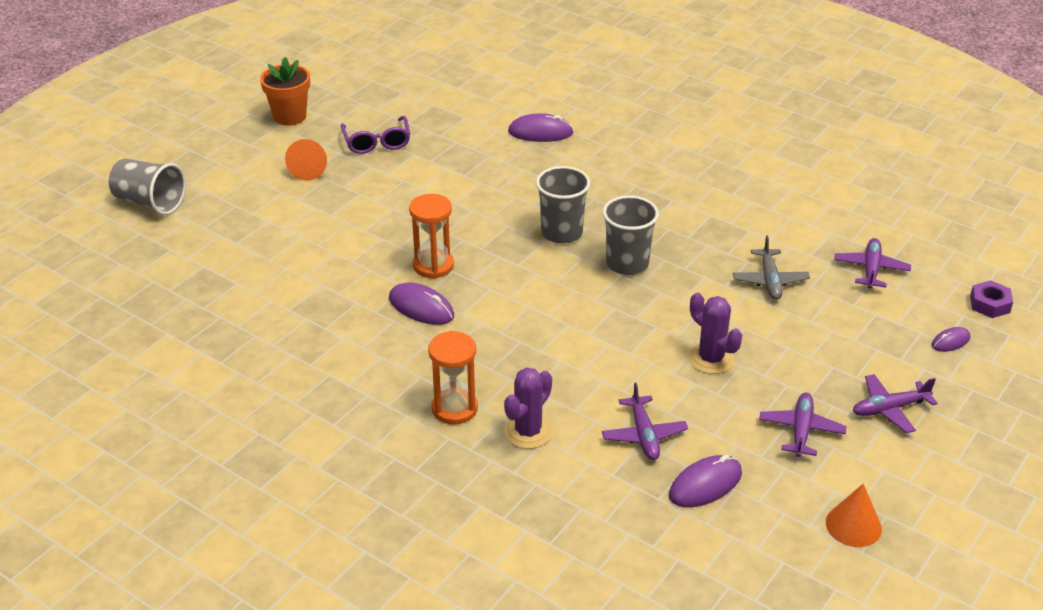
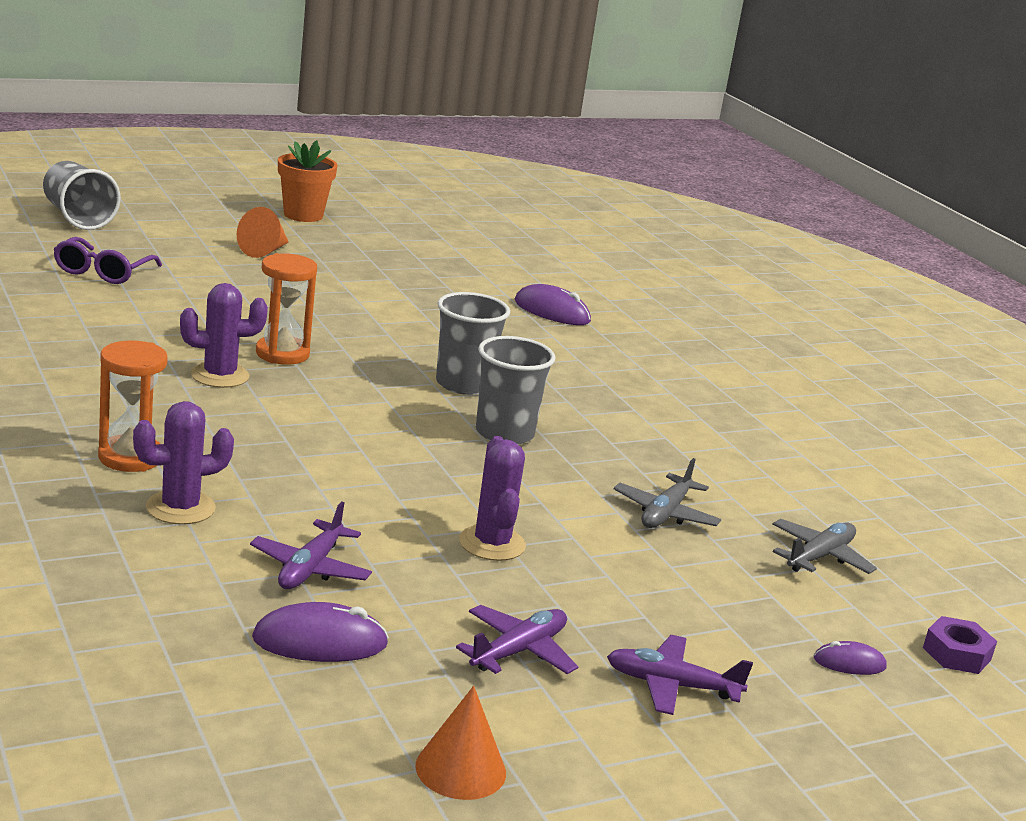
camera: 25 degrees right, 15 degrees down
(377, 142) = (362, 259): purple glasses -> purple glasses (102, 272)
(421, 307) = (220, 376): purple mouse -> purple cactus
(871, 269) = (819, 556): purple plane -> grey plane

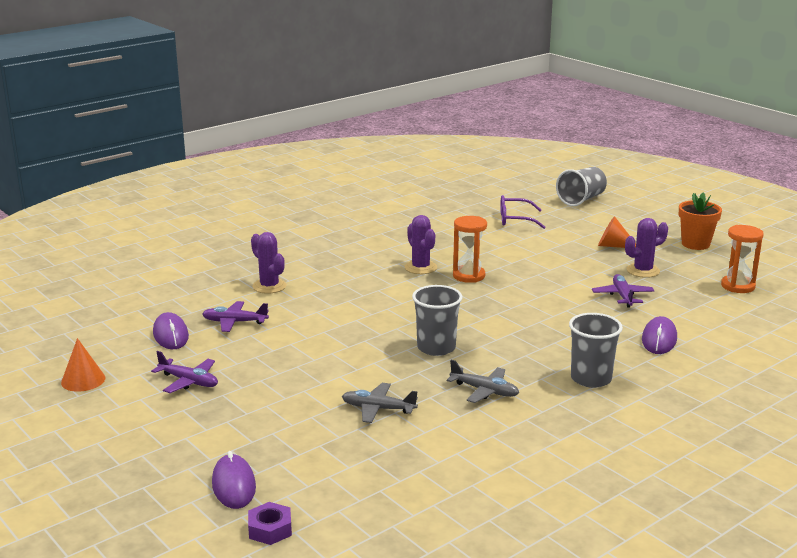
camera: 80 degrees right, 0 degrees up
(130, 457) = (309, 267): orange hourglass -> orange hourglass (738, 286)
(463, 384) = (492, 327): grey cup -> grey cup (591, 379)
(492, 544) = (294, 361): purple cactus -> purple cactus (643, 271)
(671, 685) = (178, 426): purple plane -> purple plane (622, 296)
(819, 556) = (366, 469): grey plane -> grey plane (485, 391)
(849, 663) = (234, 485): purple mouse -> purple mouse, size x1.70

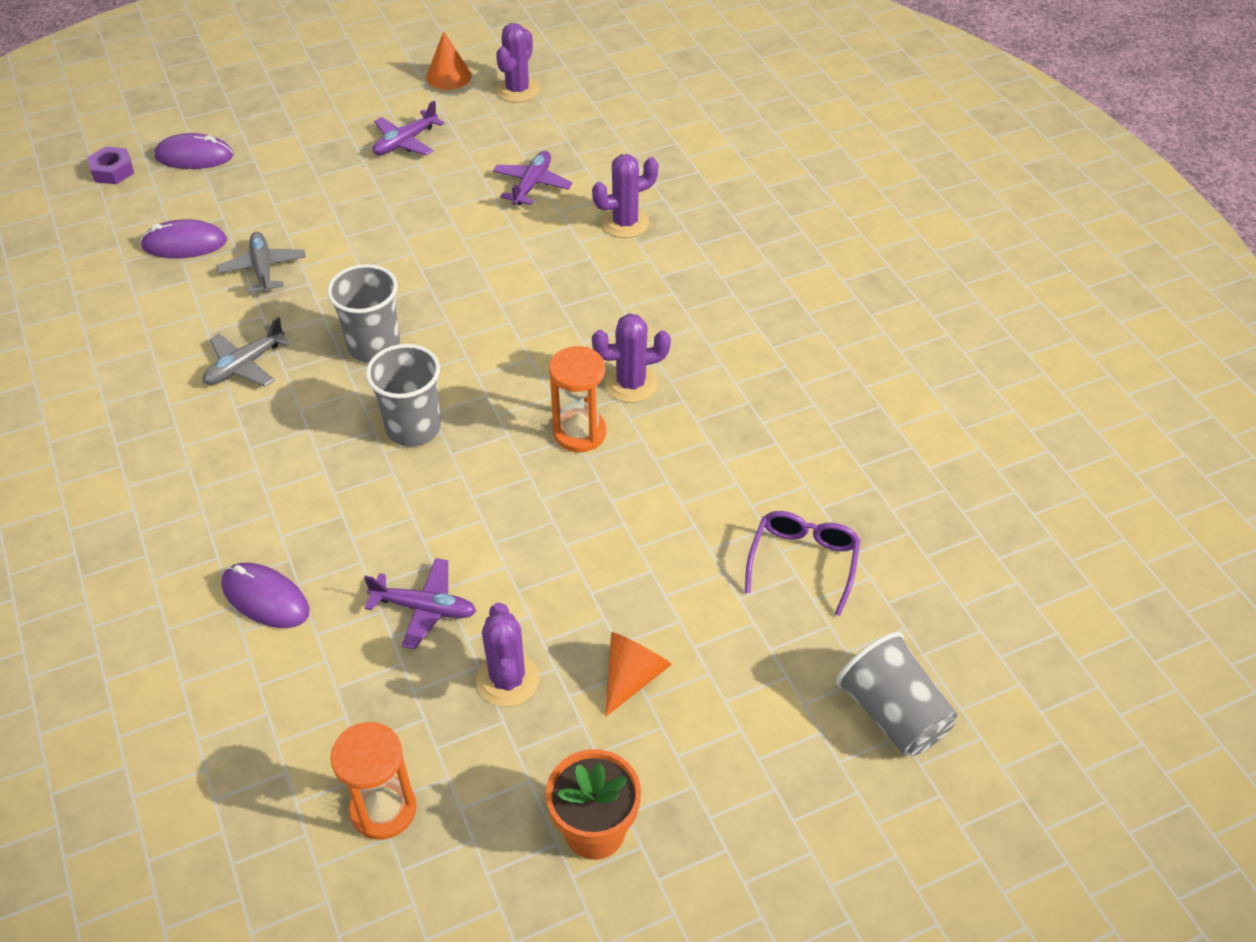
camera: 105 degrees right, 25 degrees up
(105, 346) = (517, 90): none -> purple cactus
(170, 335) = (522, 135): purple mouse -> purple mouse (184, 244)
(378, 409) = (263, 269): grey plane -> grey plane turned 45 degrees counterclockwise
(591, 379) = (209, 476): grey cup -> grey cup (413, 428)

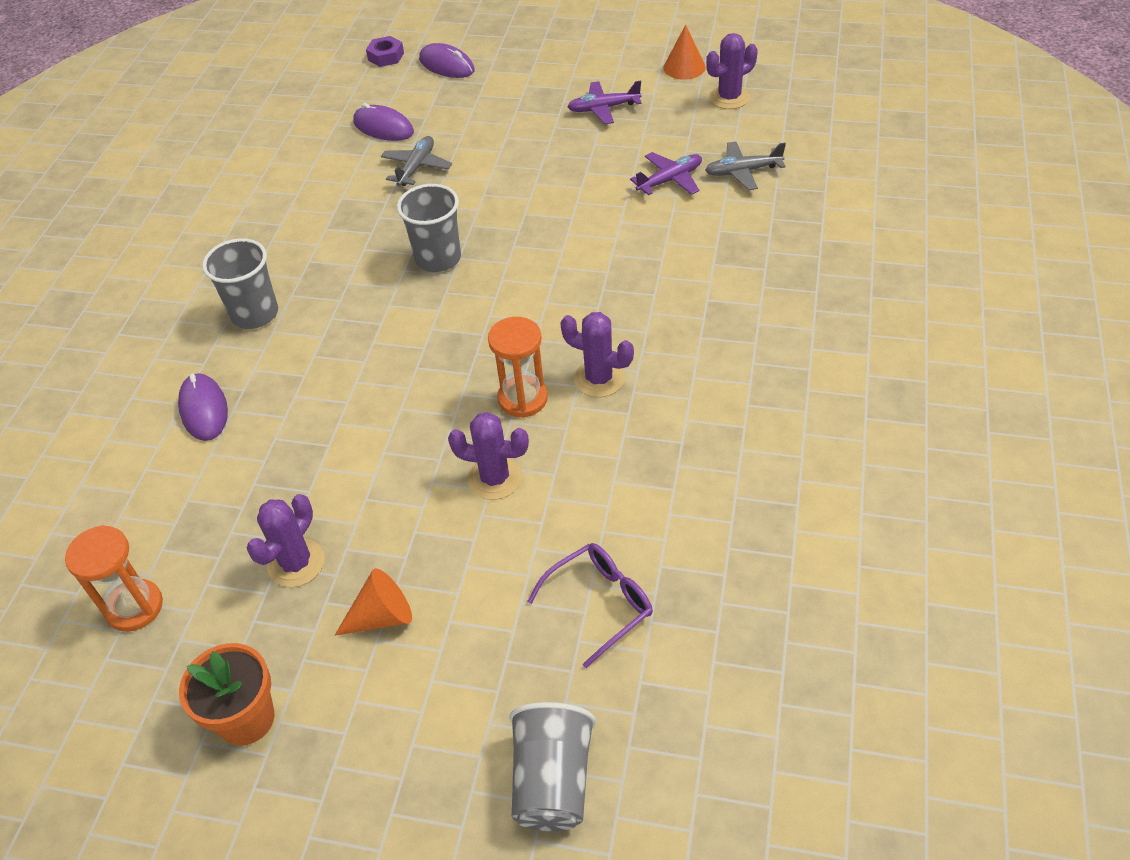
camera: 40 degrees right, 0 degrees up
(245, 365) = (342, 233): grey plane -> grey plane (742, 172)
(413, 428) = (408, 334): grey cup -> grey cup (255, 314)
(425, 608) = (292, 475): purple plane -> none
(625, 223) = (717, 242): purple cactus -> purple cactus (495, 478)

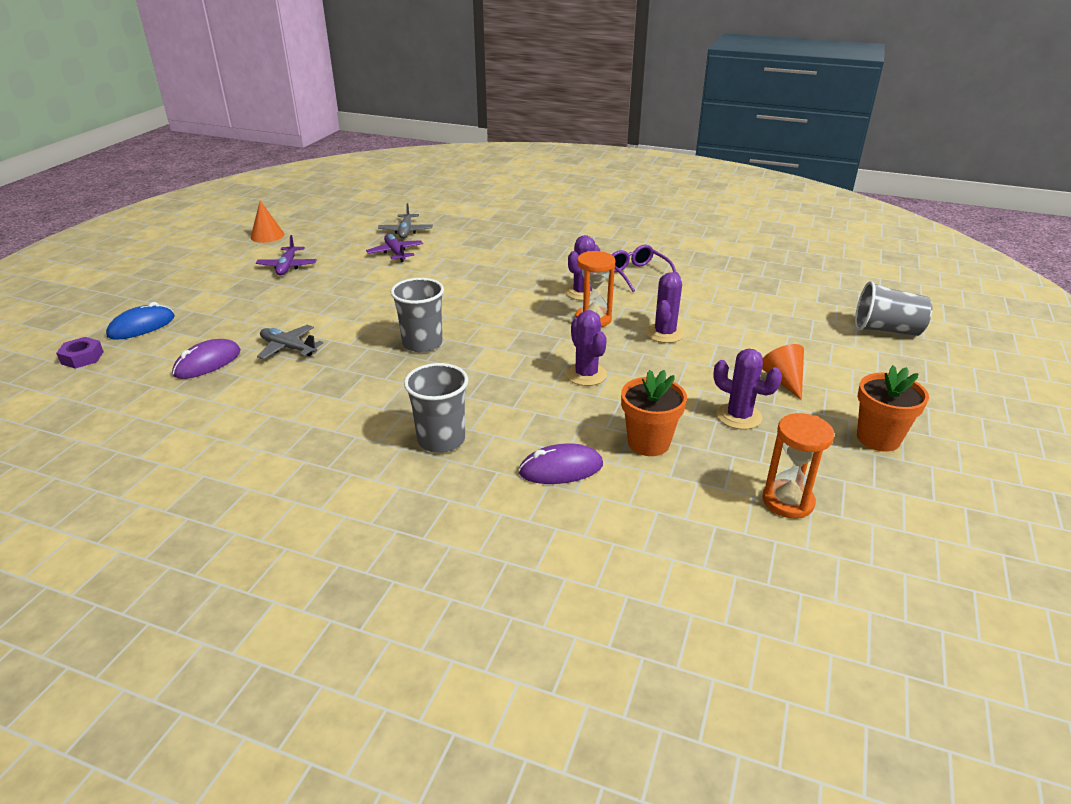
camera: 85 degrees left, 15 degrees down
(244, 477) = (648, 443): none -> orange flower pot
(446, 65) = (141, 326): purple mouse -> blue mouse
(600, 603) = (765, 307): purple glasses -> purple glasses (637, 274)
(729, 98) = (321, 226): purple cactus -> purple cactus (586, 374)

